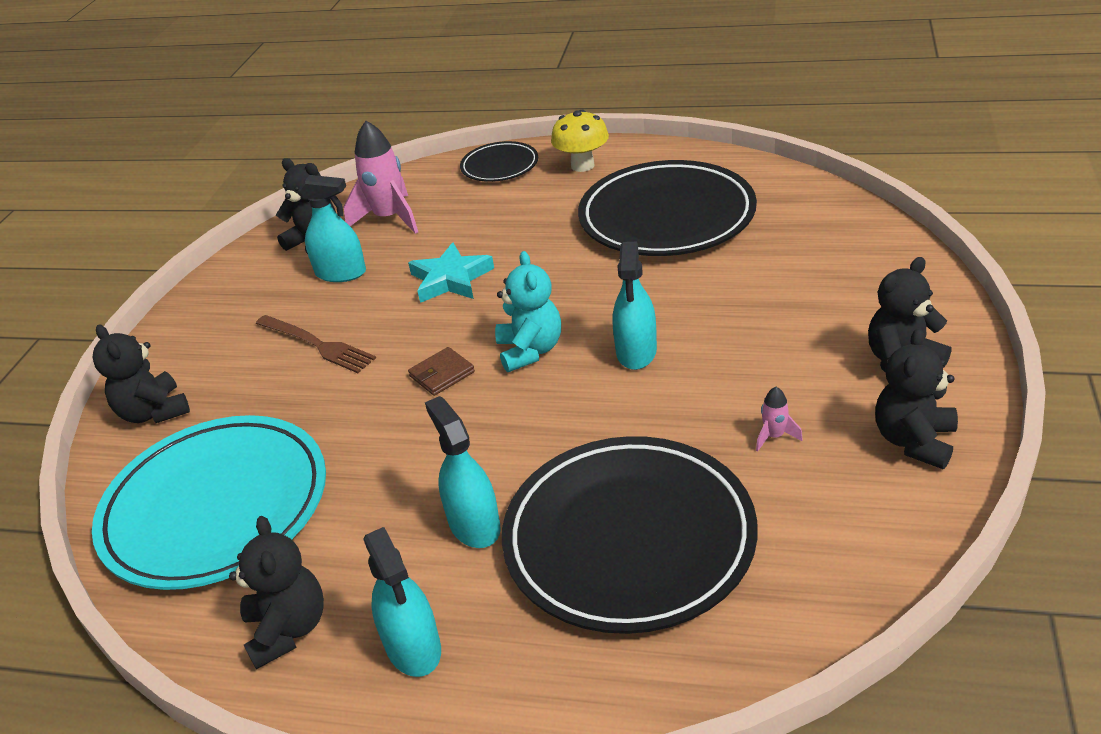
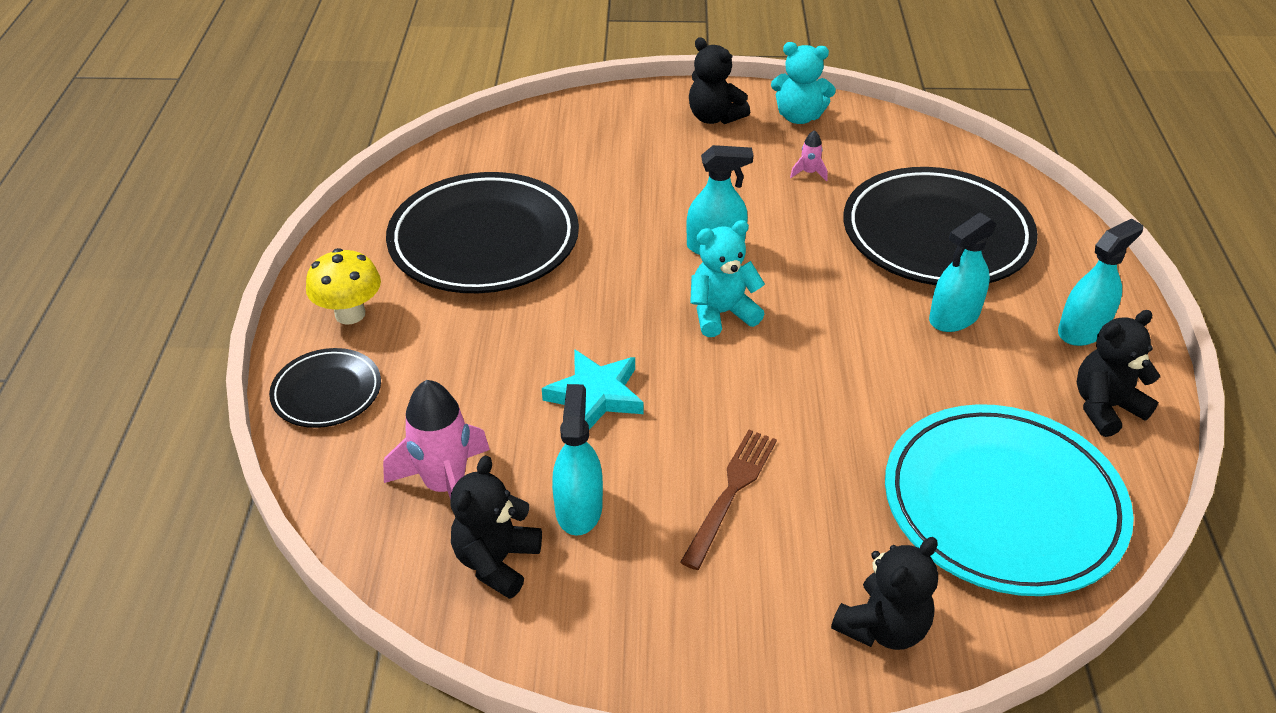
camera: 105 degrees left, 5 degrees up
(442, 374) = (767, 372): brown wallet -> none
(914, 441) = (799, 117): black teddy bear -> turquoise teddy bear

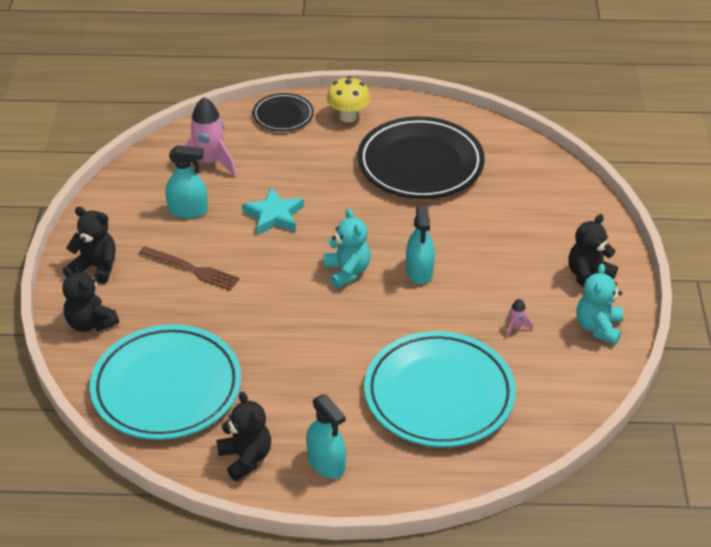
camera: 90 degrees right, 0 degrees up
(496, 561) = (157, 183): black teddy bear -> black teddy bear (96, 267)
(936, 235) = (439, 394): black plate -> turquoise plate
(954, 317) = (342, 390): turquoise spray bottle -> none

